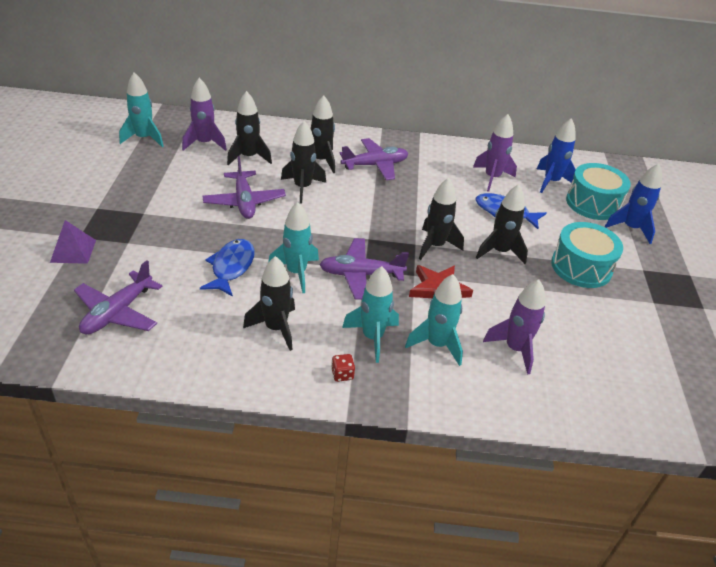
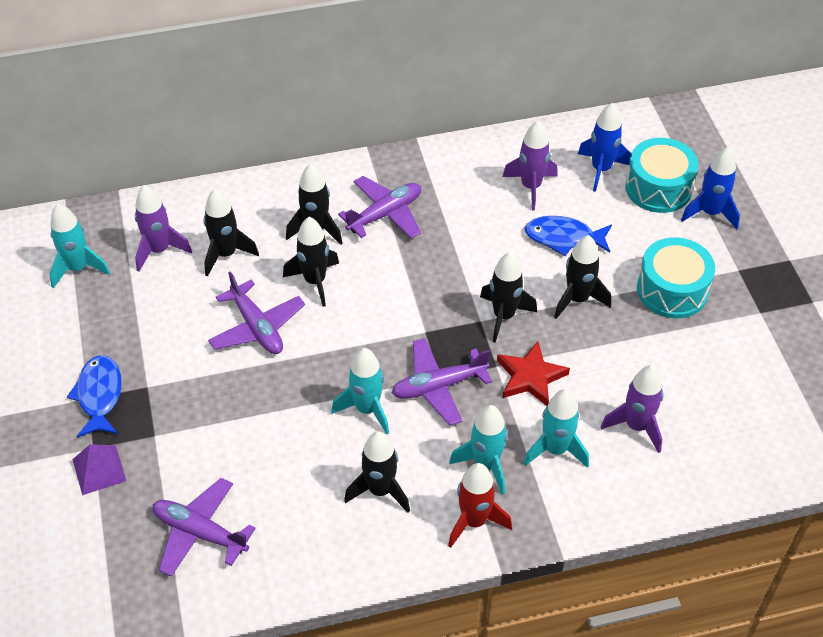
camera: 15 degrees left, 10 degrees up
(117, 312) = (200, 532): purple plane -> purple plane turned 105 degrees clockwise
(231, 267) = (291, 428): blue fish -> blue fish (99, 395)
(342, 374) = (474, 521): red dice -> red rocket

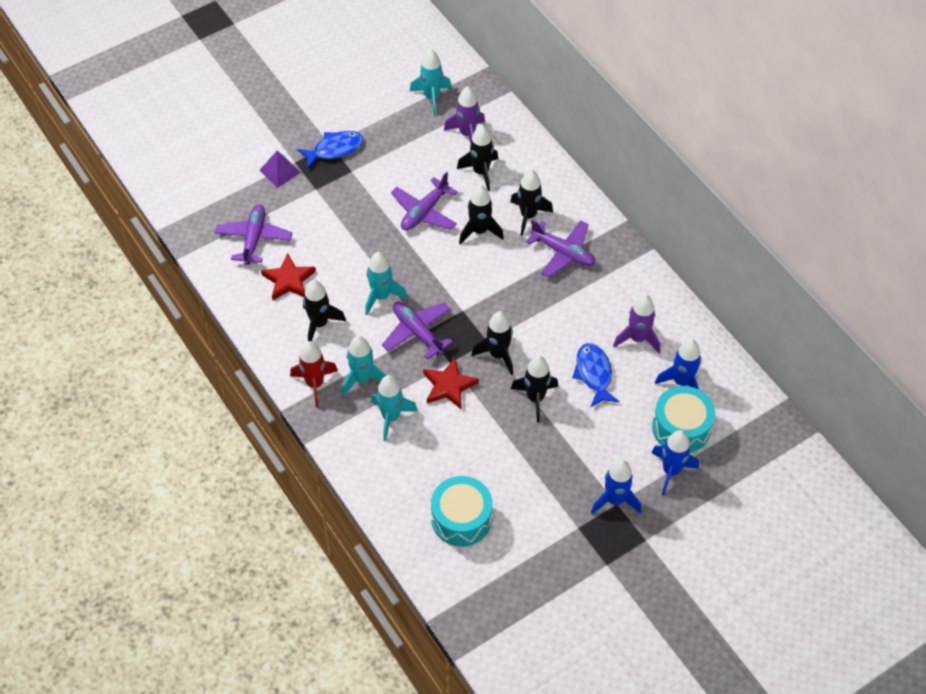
camera: 70 degrees right, 5 degrees up
(292, 508) = (288, 280): none -> red star
(636, 426) = (431, 463): purple rocket -> none
(672, 290) = (573, 460): turquoise drum -> turquoise drum (461, 518)
(733, 270) = (615, 500): none -> blue rocket

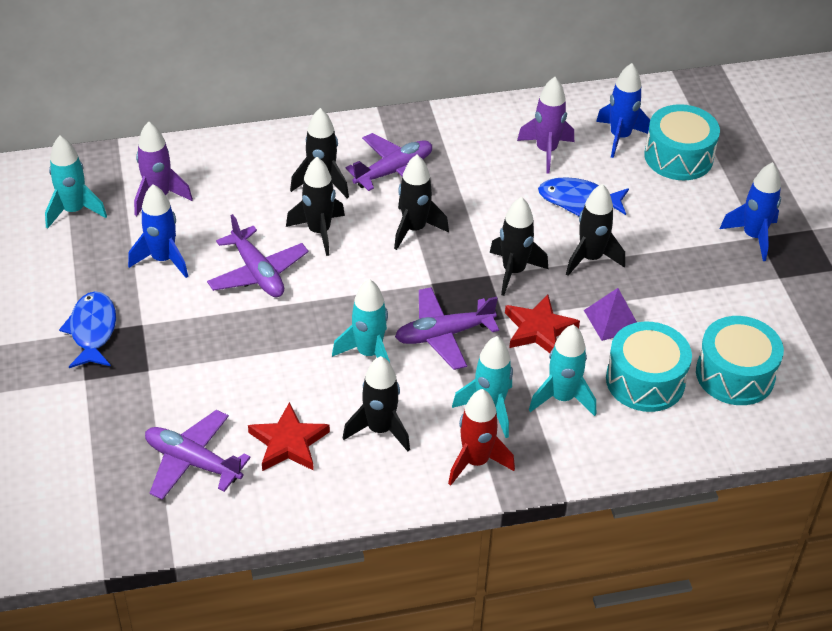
camera: 70 degrees left, 10 degrees down
(280, 171) = (90, 400): purple pyramid -> purple pyramid (612, 320)
(429, 463) = (645, 380): none -> turquoise drum
(481, 172) = (228, 203): black rocket -> black rocket (414, 229)
(671, 471) = (731, 182): blue rocket -> blue rocket (163, 259)

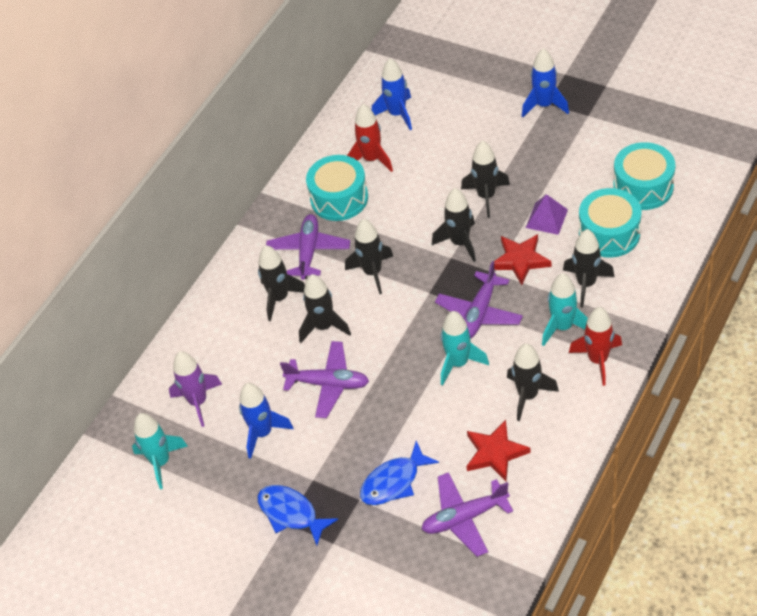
camera: 40 degrees left, 5 degrees up
(546, 151) = (372, 159): purple rocket -> red rocket
(562, 398) = (586, 284): turquoise rocket -> black rocket
(578, 200) = (431, 170): blue fish -> blue fish (394, 482)
(678, 157) = (443, 96): turquoise drum -> turquoise drum (339, 198)

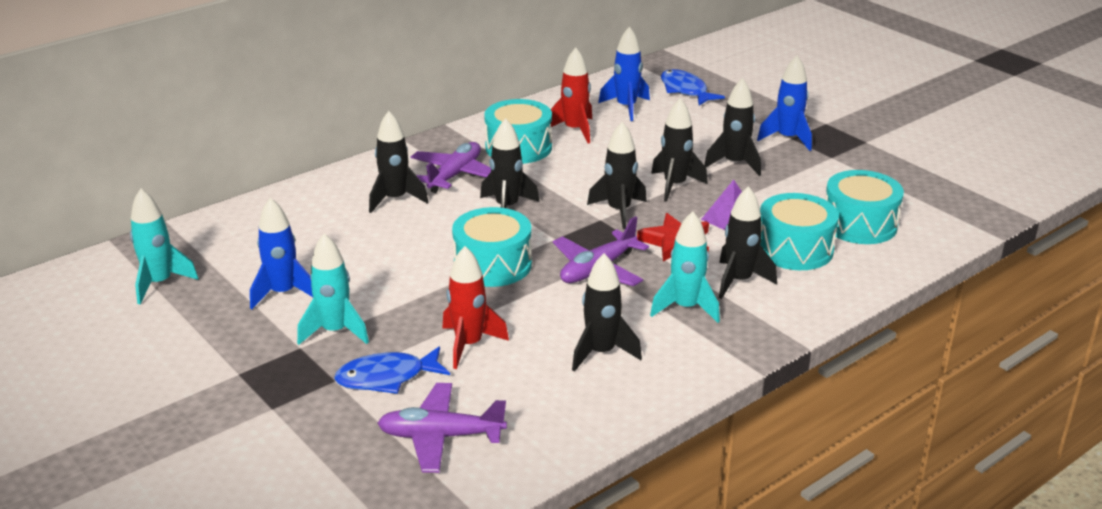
camera: 15 degrees right, 20 degrees down
(198, 402) = (242, 250): purple rocket -> none
(291, 513) = (251, 367): blue fish -> blue fish (685, 90)
(324, 327) = (421, 232): black rocket -> black rocket (734, 164)
(328, 384) = (386, 276): purple plane -> none
(399, 339) = (492, 265): none -> turquoise drum
(458, 363) = (542, 302): turquoise rocket -> turquoise rocket (335, 331)
(495, 453) = (524, 390): red star -> none
(598, 360) = (708, 347): red rocket -> red rocket (469, 345)

